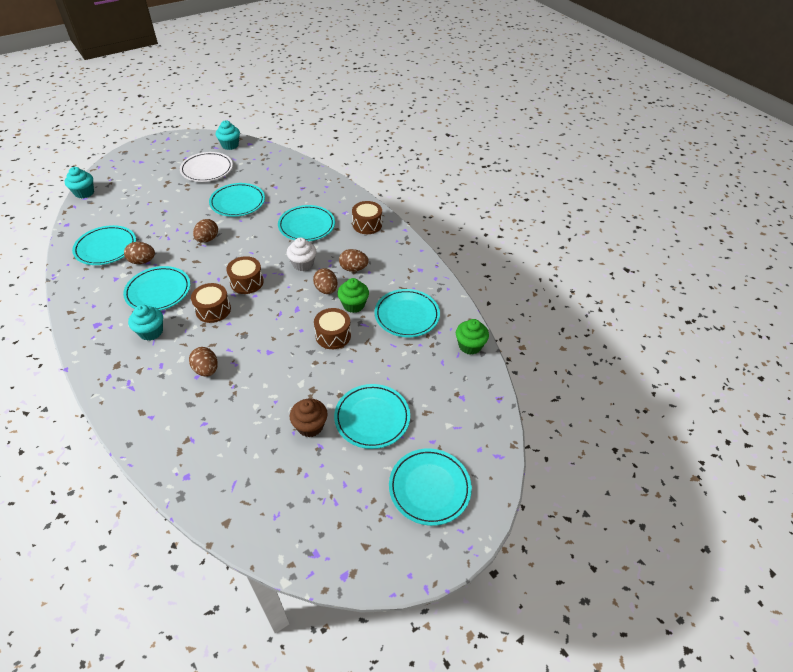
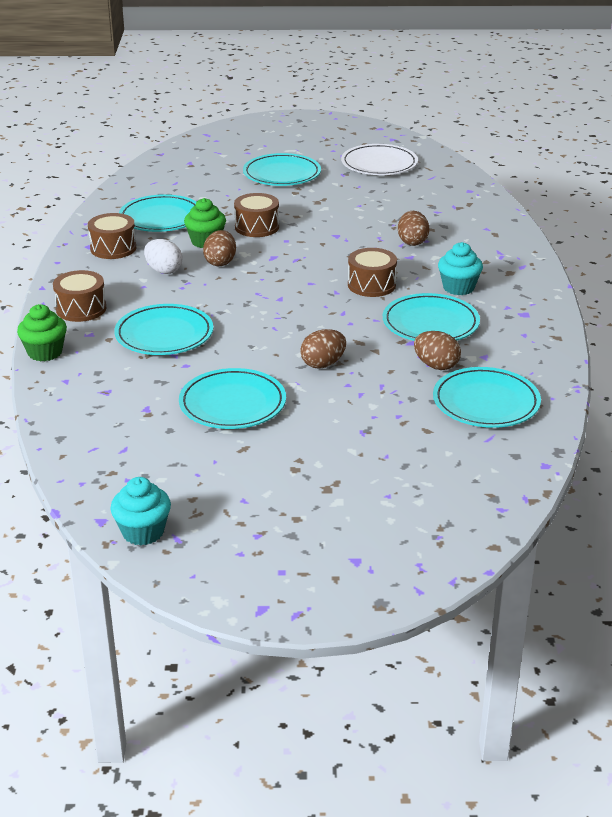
camera: 145 degrees left, 15 degrees down
(84, 193) = (499, 522): turquoise cupcake -> none
(207, 169) = (235, 488): white plate -> white plate (379, 164)
(247, 282) = (309, 298): brown drum -> brown drum (113, 248)
(303, 264) = (220, 294): white cupcake -> none
(310, 426) = (341, 185): brown cupcake -> none
(353, 268) = (164, 270): brown egg -> white egg
(429, 488) = (279, 138): turquoise plate -> none
(470, 346) = (133, 183): green cupcake -> green cupcake (45, 352)

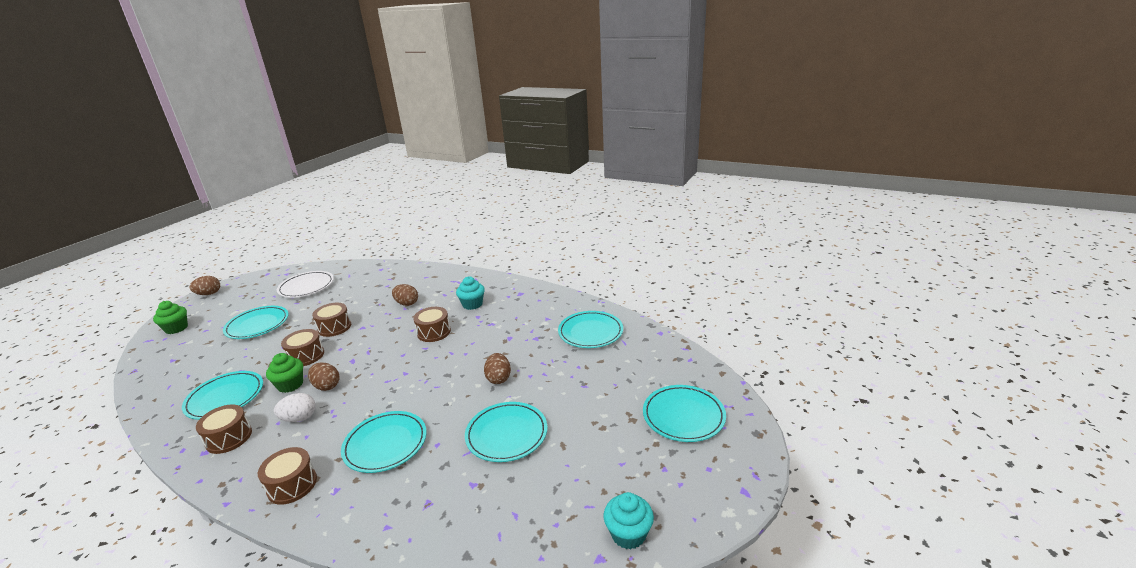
camera: 60 degrees left, 5 degrees down
(45, 352) = (330, 530): green cupcake -> green cupcake (176, 328)
(320, 219) = (334, 327): none -> brown drum
(430, 323) = (497, 325): turquoise plate -> turquoise plate (683, 416)
(436, 365) = (541, 337): brown egg -> brown egg (209, 294)

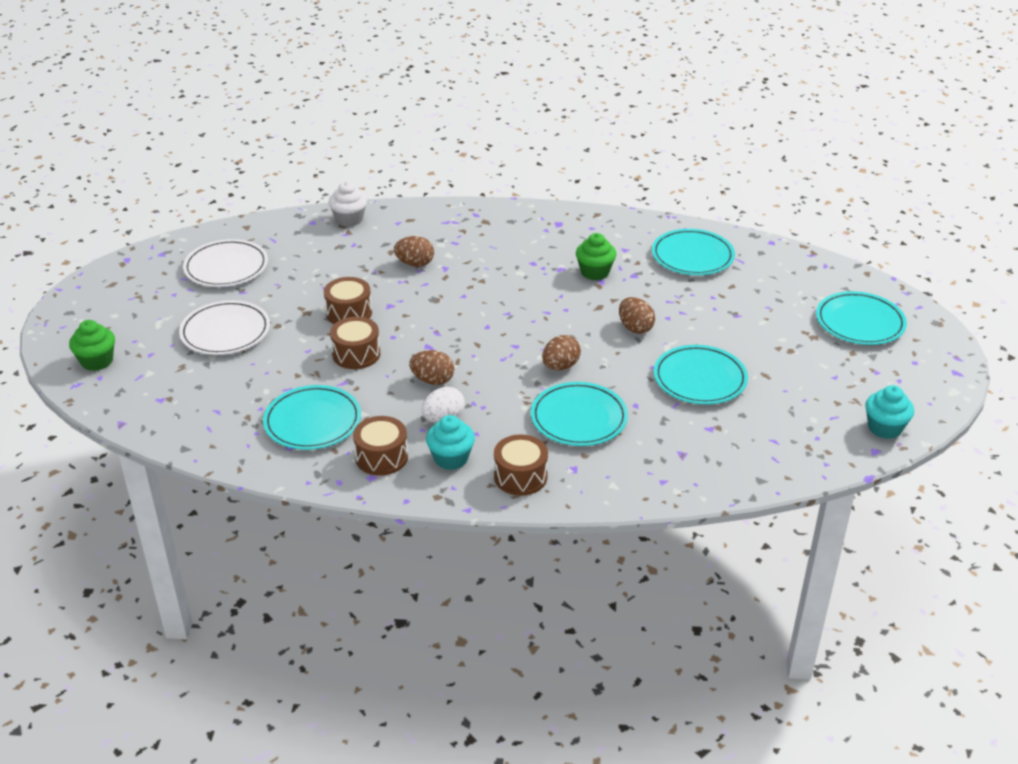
camera: 25 degrees left, 10 degrees up
(209, 294) = (71, 306): brown egg -> brown egg (560, 366)
(257, 325) = (225, 332): turquoise plate -> white plate
(290, 385) = (382, 389): green cupcake -> green cupcake (595, 272)
(401, 271) = (349, 219): none -> white cupcake
(434, 332) = (497, 293): brown drum -> none
(472, 304) = (509, 249): turquoise cupcake -> turquoise cupcake (451, 458)

